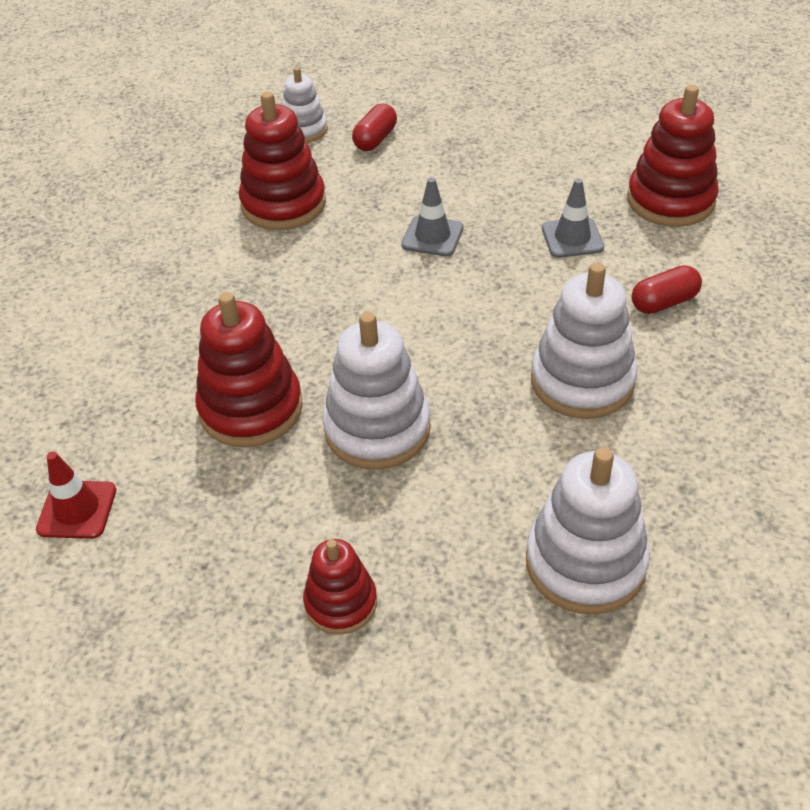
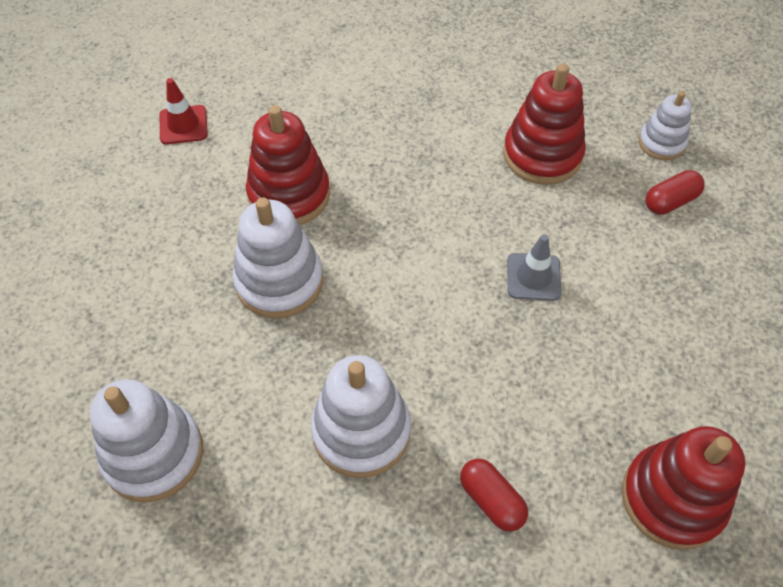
camera: 75 degrees right, 10 degrees up
(341, 603) = (112, 292): red stacking toy -> none
(375, 139) = (670, 201): red capsule -> red capsule turned 45 degrees counterclockwise
(572, 238) = (570, 401): grey traffic cone -> none

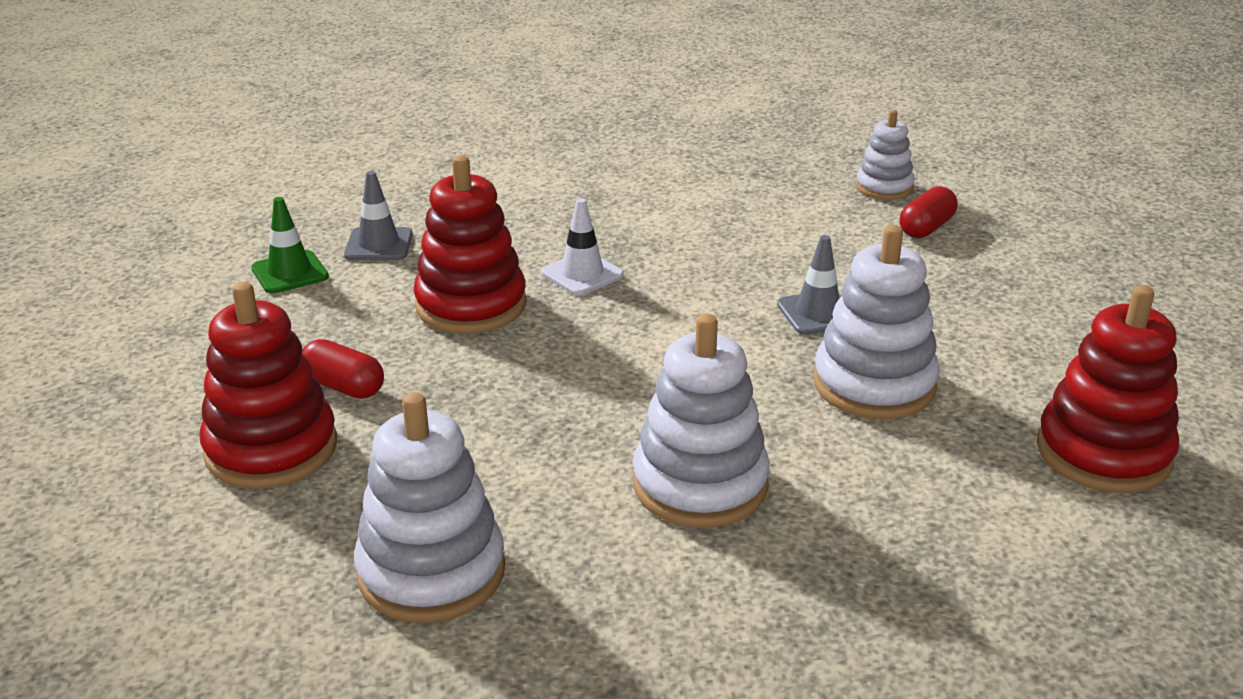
camera: 20 degrees left, 25 degrees down
(183, 125) = (290, 273): red traffic cone -> green traffic cone
(254, 110) = (378, 245): none -> grey traffic cone
(279, 281) = (506, 380): white stacking toy -> white stacking toy (874, 385)
(381, 183) = (582, 274): none -> white traffic cone
(491, 500) = (901, 505): red capsule -> red capsule (343, 387)
(542, 155) = (759, 219): red stacking toy -> red stacking toy (271, 449)

